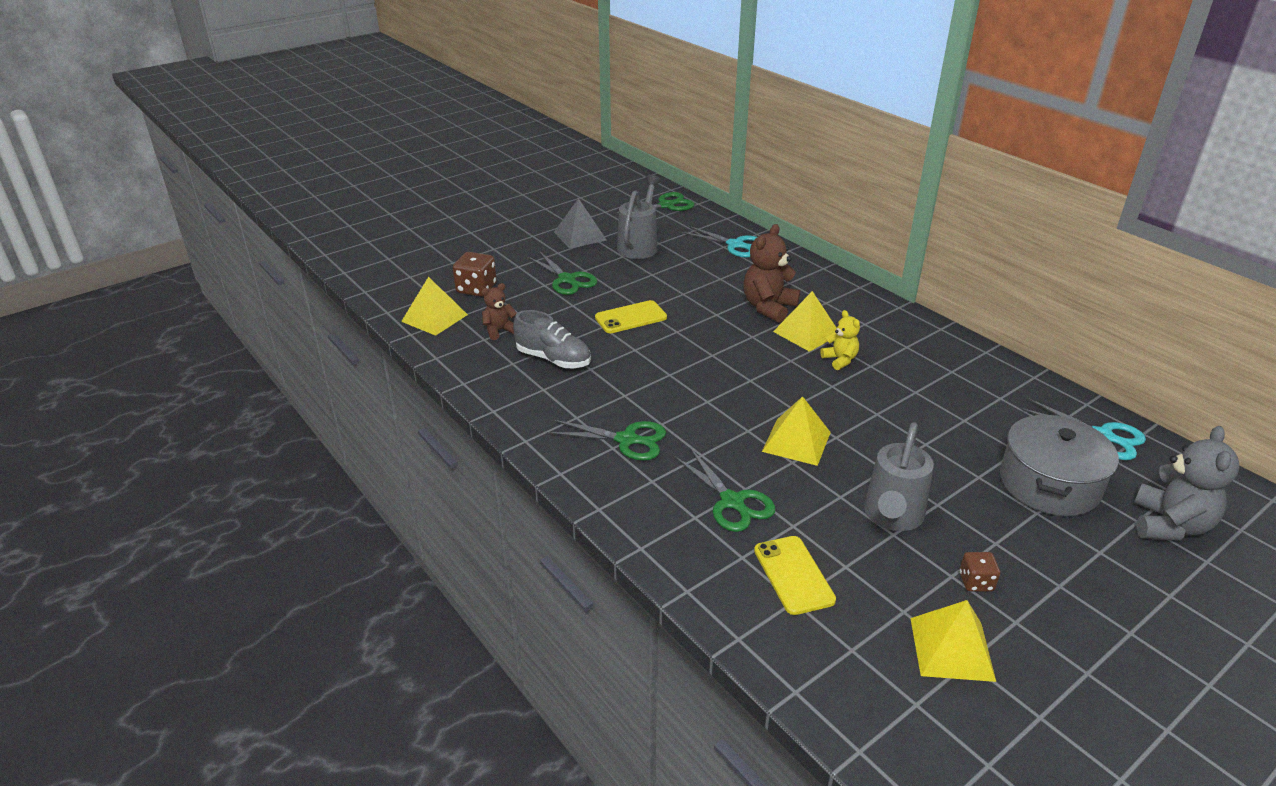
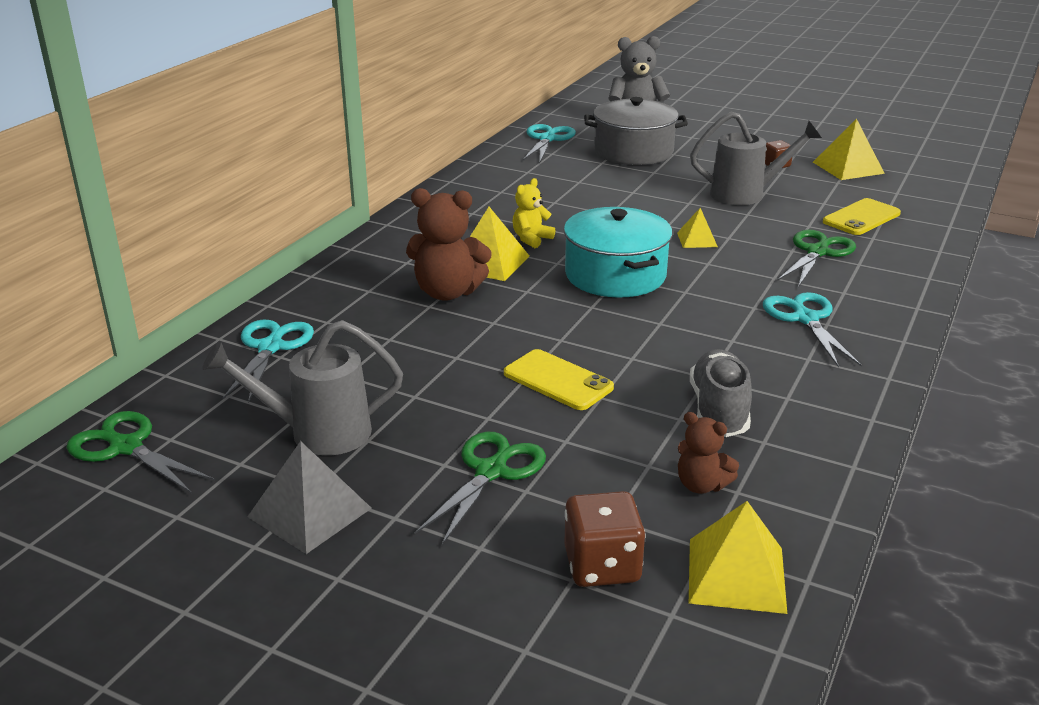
camera: 115 degrees left, 5 degrees down
(627, 440) = (805, 318): green scissors -> turquoise scissors
(753, 379) = (615, 275): none -> turquoise pot
(796, 441) = (697, 239): yellow pyramid -> yellow pyramid, size x0.60

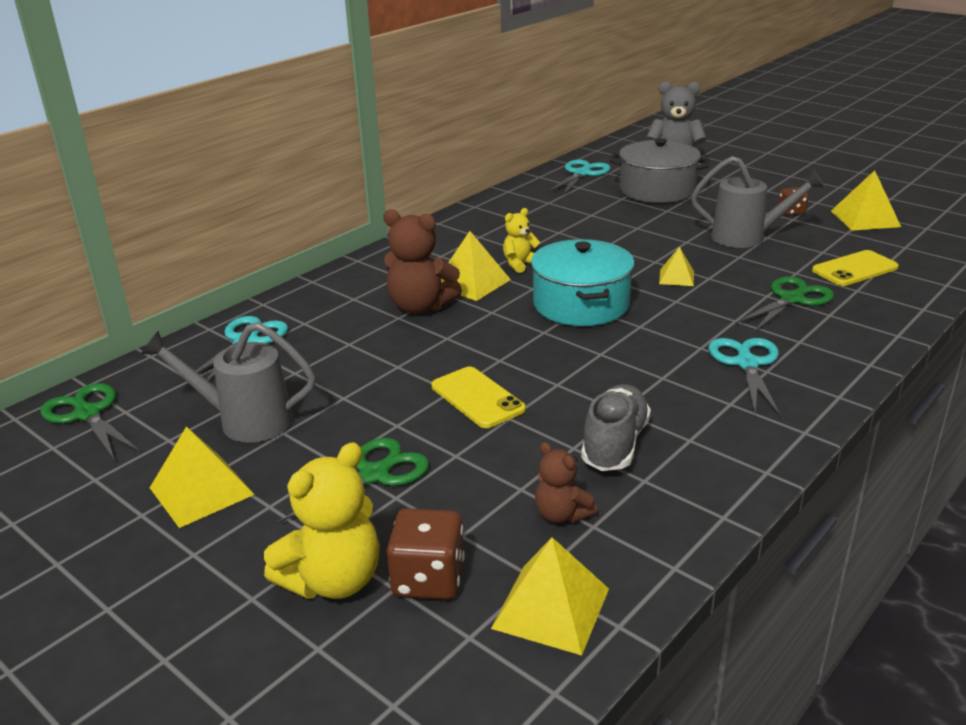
camera: 15 degrees right, 0 degrees up
(310, 512) = (201, 491): grey pyramid -> yellow pyramid
(505, 582) = (333, 580): none -> yellow teddy bear

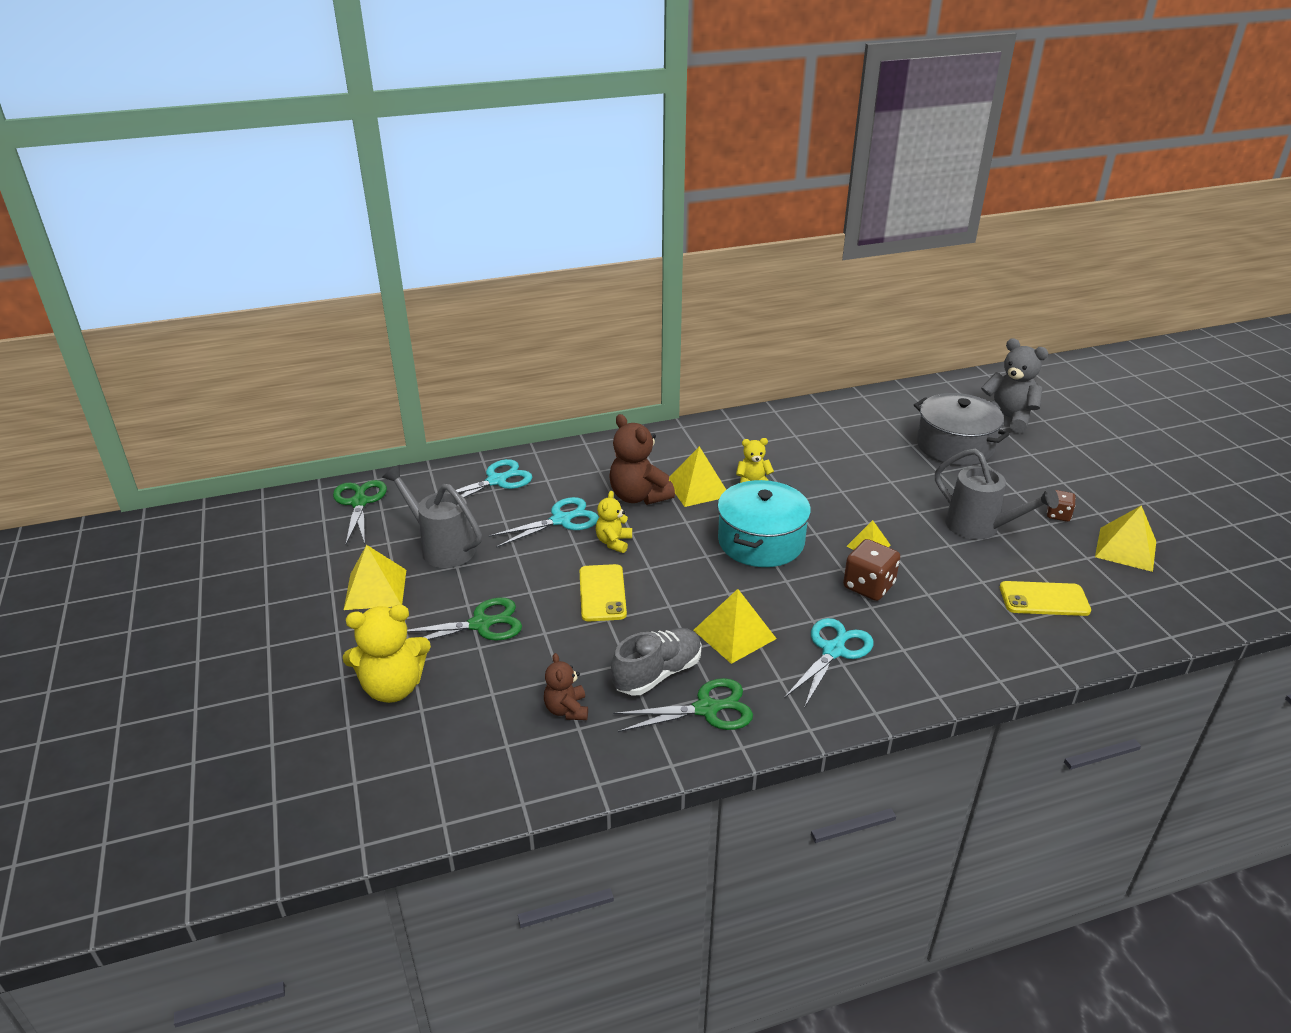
camera: 30 degrees right, 5 degrees up
(428, 579) = (445, 714): brown dice -> brown dice (868, 586)
(439, 351) = (614, 542): none -> yellow teddy bear
(551, 608) = (495, 770): yellow pyramid -> yellow pyramid (734, 634)
(582, 173) = (904, 405): turquoise scissors -> turquoise scissors (561, 520)
(792, 299) = (945, 607): green scissors -> green scissors (707, 709)

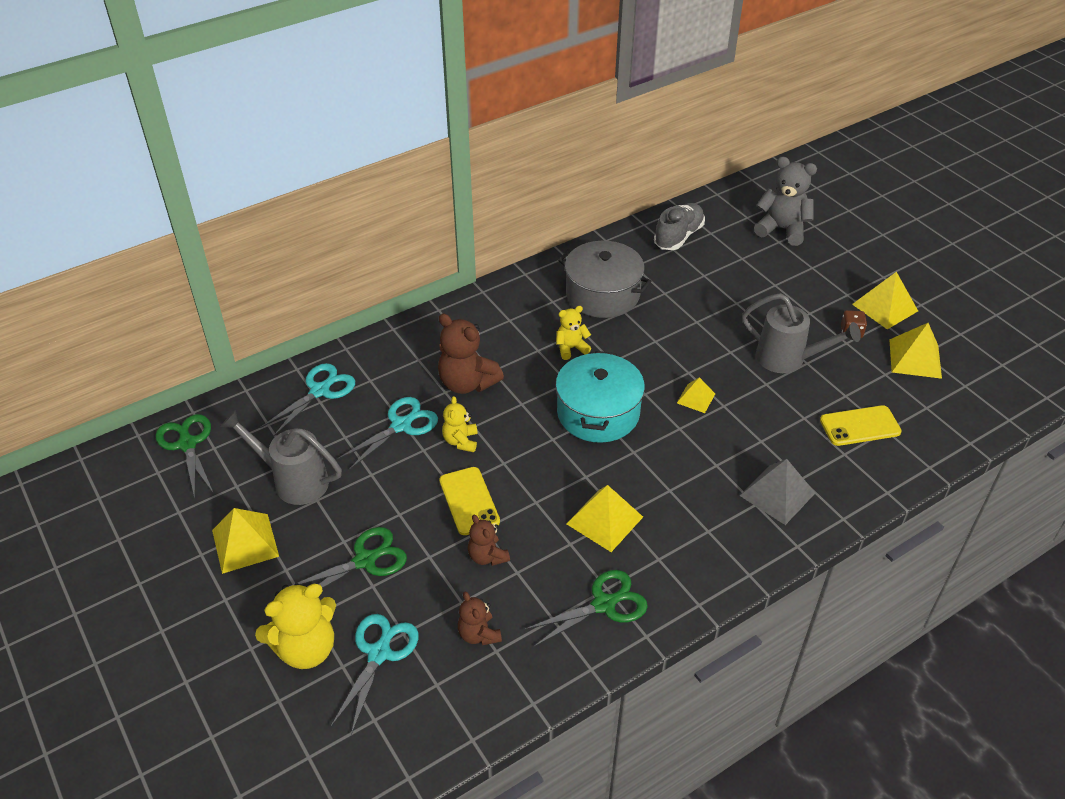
camera: 15 degrees left, 10 degrees up
(602, 643) = (487, 556): none -> brown teddy bear
(657, 673) = (549, 577): grey shoe -> grey shoe (678, 236)
(697, 488) = (520, 362): yellow pyramid -> yellow pyramid (884, 307)
(833, 650) = (696, 518): turquoise scissors -> turquoise scissors (379, 653)
(868, 586) = (708, 443): brown dice -> none
(930, 645) = (777, 494): none -> grey pyramid
(954, 446) = (743, 270): grey pot -> grey pot (602, 294)

